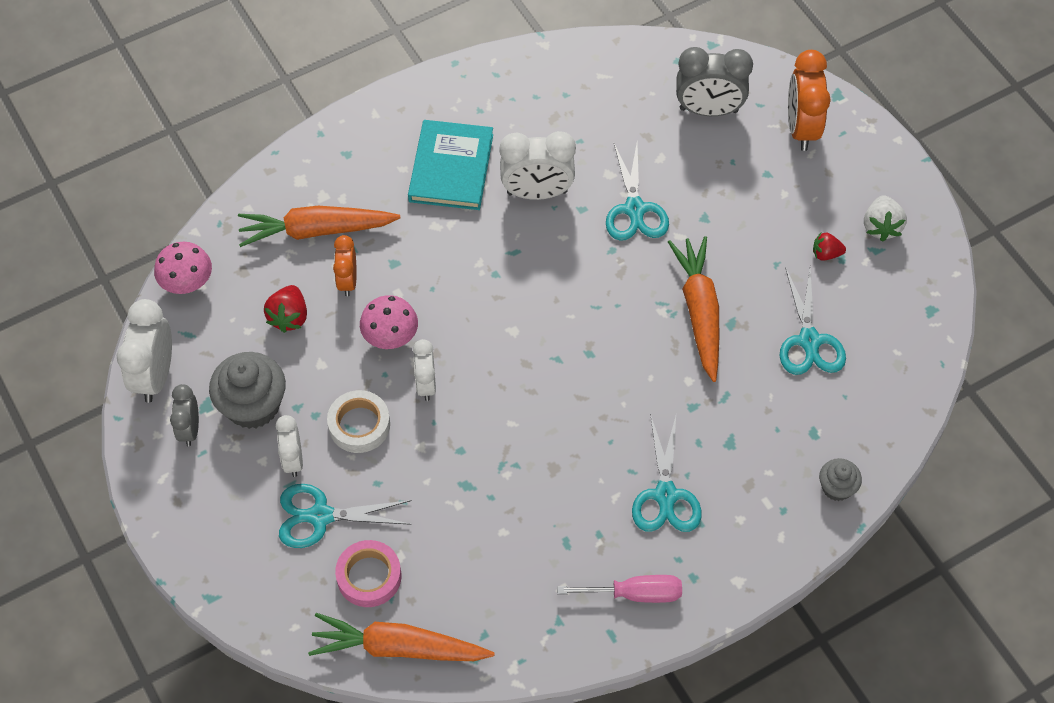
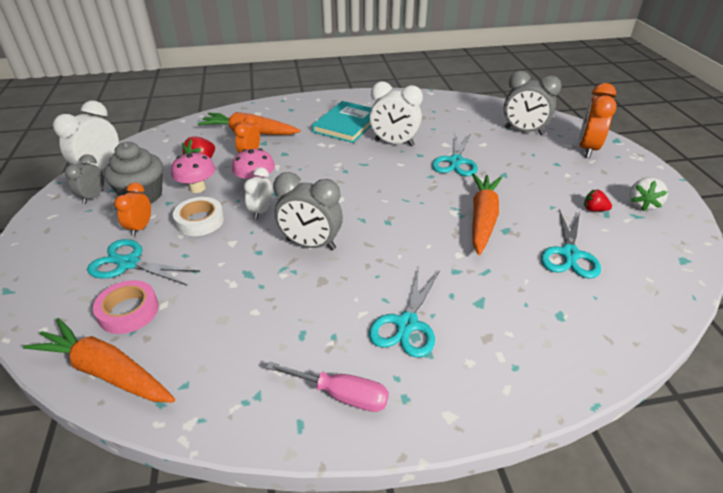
camera: 20 degrees right, 20 degrees down
(187, 283) = (158, 137): pink mushroom -> pink mushroom (197, 188)
(293, 460) = (140, 228): white clock -> orange clock
(515, 419) = (311, 244): none -> grey clock
(836, 487) = (575, 363): grey cupcake -> none

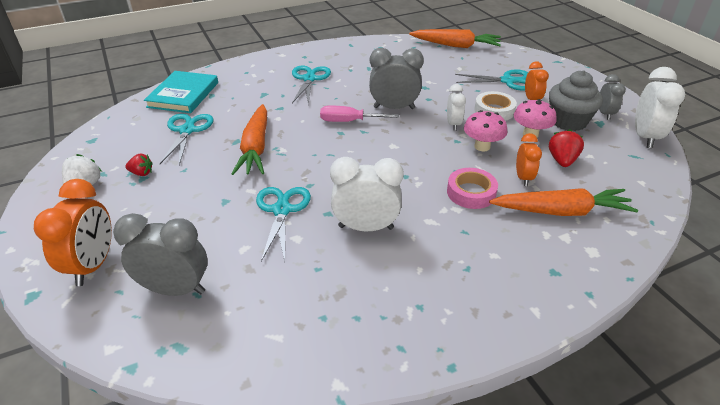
camera: 165 degrees right, 0 degrees up
(128, 311) = (475, 63): pink tape -> pink tape (471, 192)
(340, 394) = (336, 53): pink screwdriver -> pink screwdriver (349, 121)
(347, 124) = (447, 252): turquoise book -> turquoise book (183, 95)

